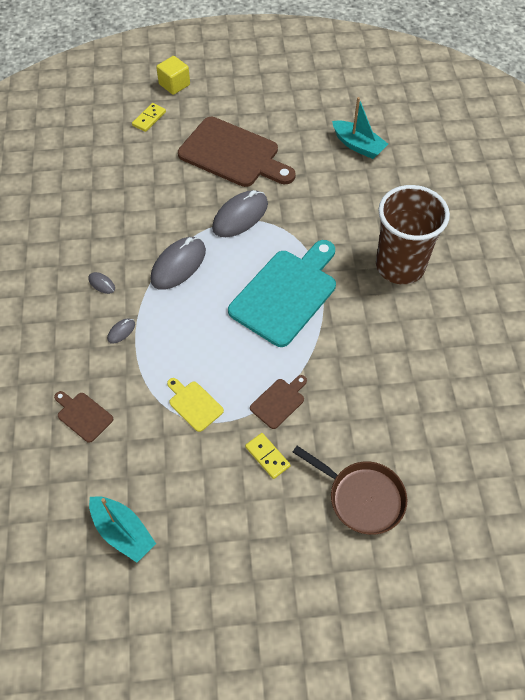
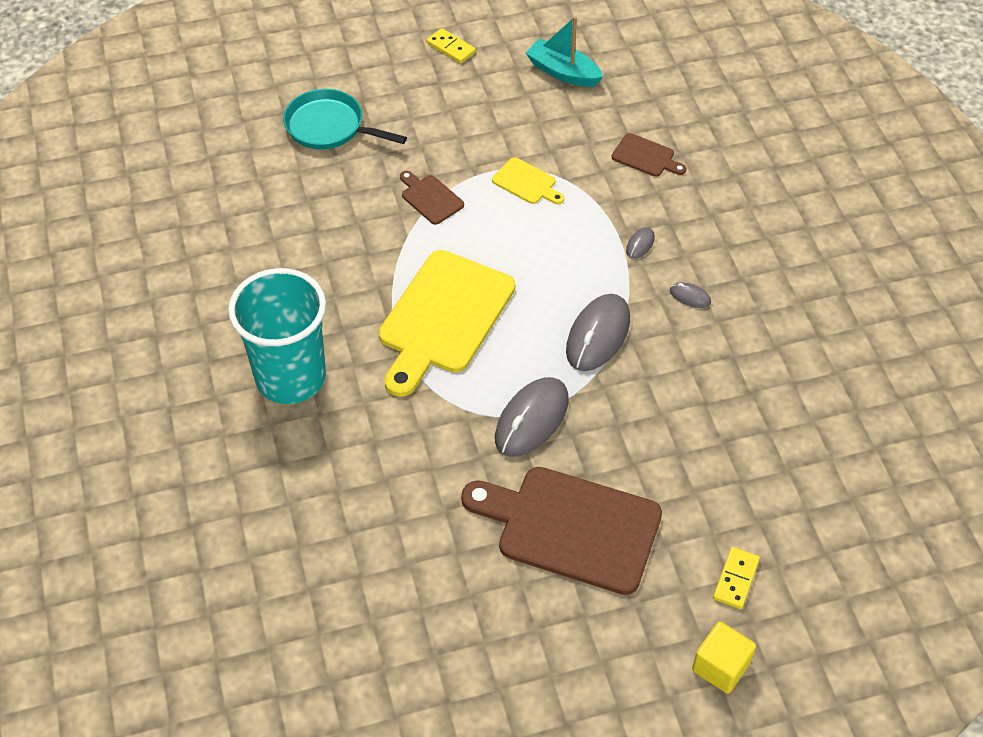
camera: 170 degrees right, 5 degrees down
(267, 456) = (434, 147): yellow domino -> yellow domino (451, 48)
(279, 401) = (430, 198): brown cutting board -> brown cutting board turned 105 degrees clockwise
(286, 294) = (443, 318): turquoise cutting board -> yellow cutting board
(358, 145) = (364, 578): turquoise boat -> none
(362, 497) = (329, 127): brown pan -> turquoise pan
(400, 266) = (291, 377): brown cup -> turquoise cup

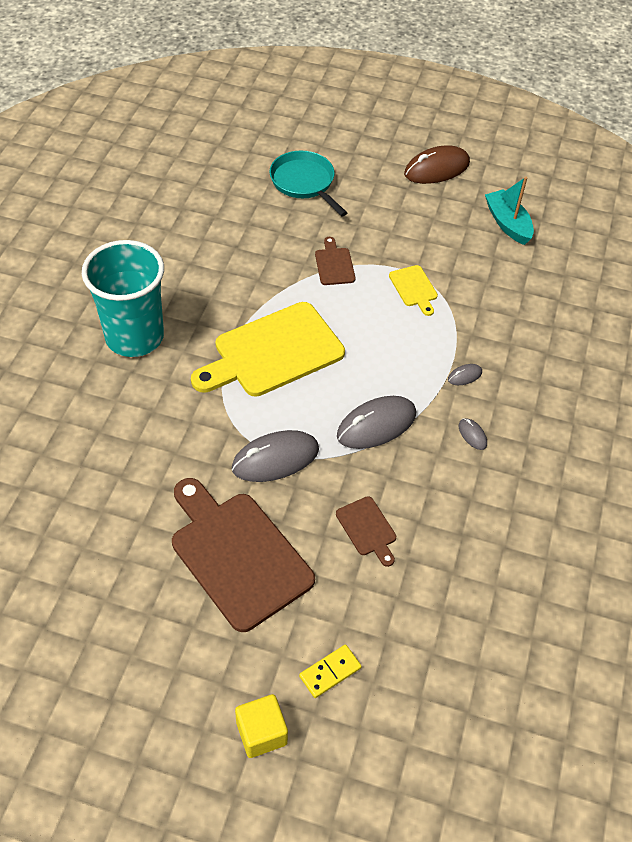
camera: 30 degrees right, 0 degrees up
(451, 48) = (436, 169): yellow domino -> brown mouse
(646, 157) = (522, 314): brown cutting board -> brown cutting board (367, 529)

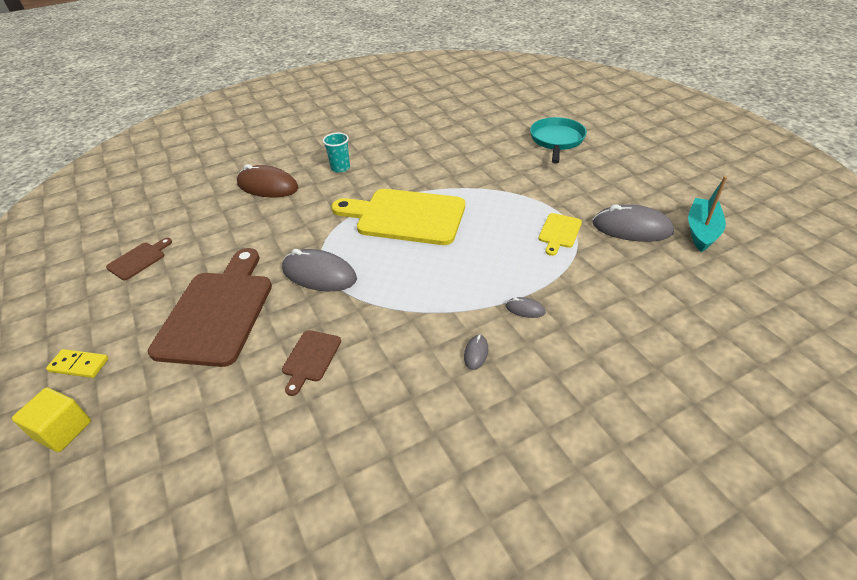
camera: 50 degrees right, 10 degrees down
(134, 337) = (340, 168): turquoise cup -> turquoise cup, size x0.43
(330, 672) = (151, 431): yellow domino -> yellow domino (79, 365)
(334, 264) = (516, 191): brown cutting board -> brown cutting board (139, 260)
(376, 425) = (411, 298): grey mouse -> grey mouse (631, 228)
(436, 169) = (677, 172): brown mouse -> brown mouse (268, 186)

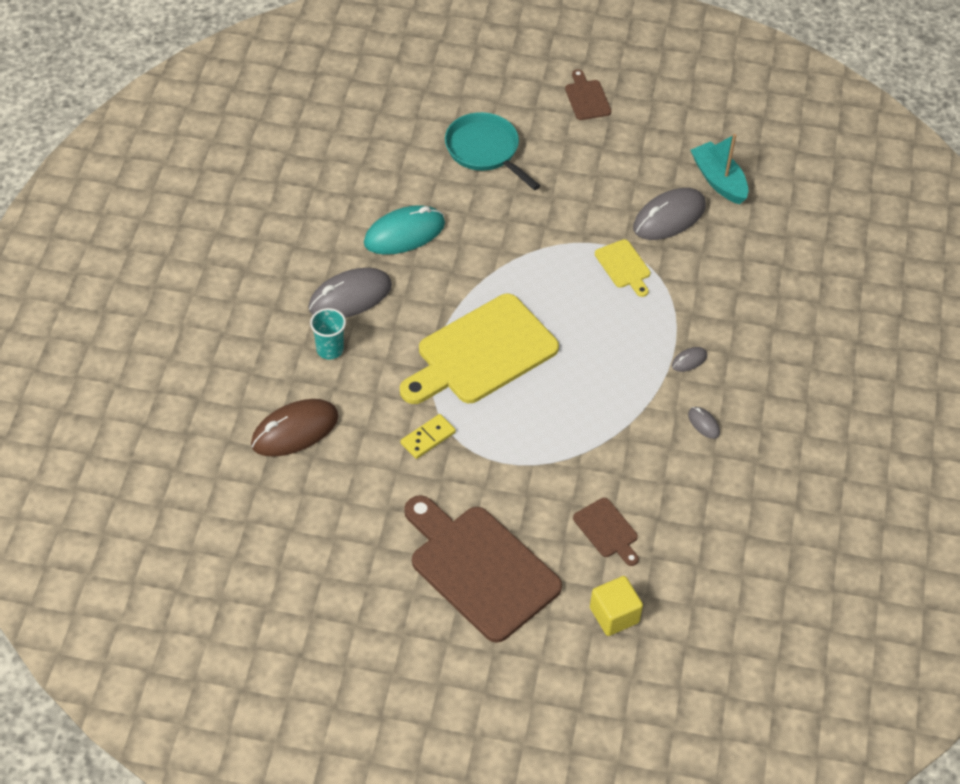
camera: 55 degrees left, 10 degrees up
(63, 430) = (531, 732): yellow cube -> yellow cube (614, 615)
(79, 365) = (453, 699): yellow domino -> yellow domino (428, 438)
(139, 260) = (321, 600): brown cutting board -> brown cutting board (587, 98)
(319, 274) = (502, 468): grey mouse -> grey mouse (350, 297)
(456, 148) = (404, 233): none -> turquoise mouse

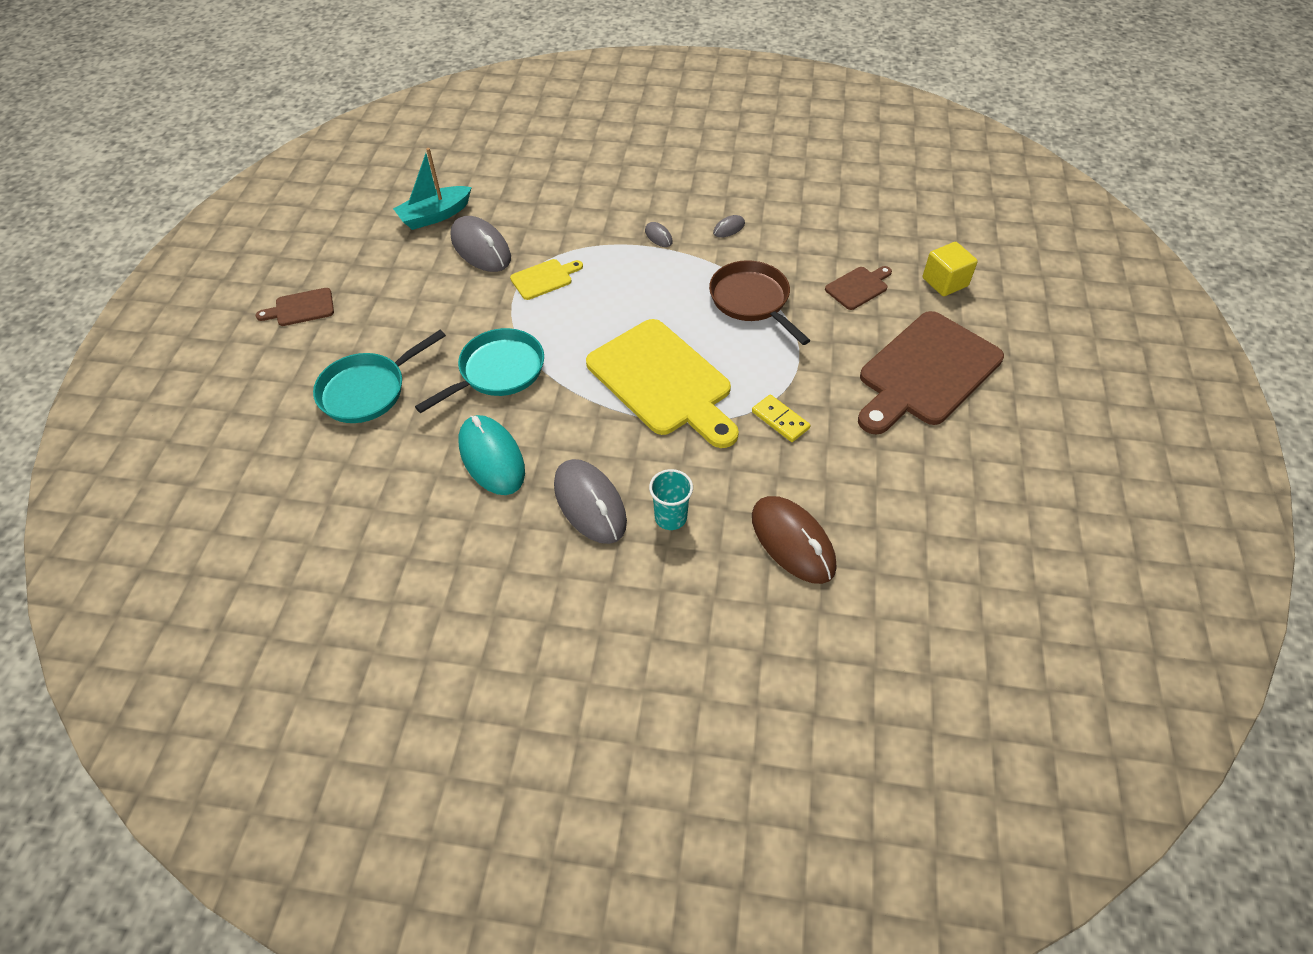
camera: 90 degrees left, 0 degrees up
(501, 234) = (497, 372): none -> turquoise pan
(588, 433) = (752, 301): none -> brown pan

